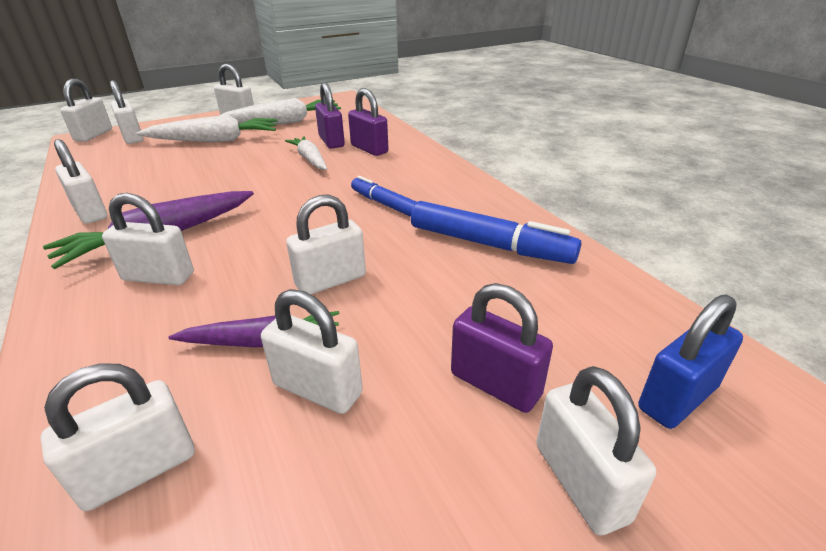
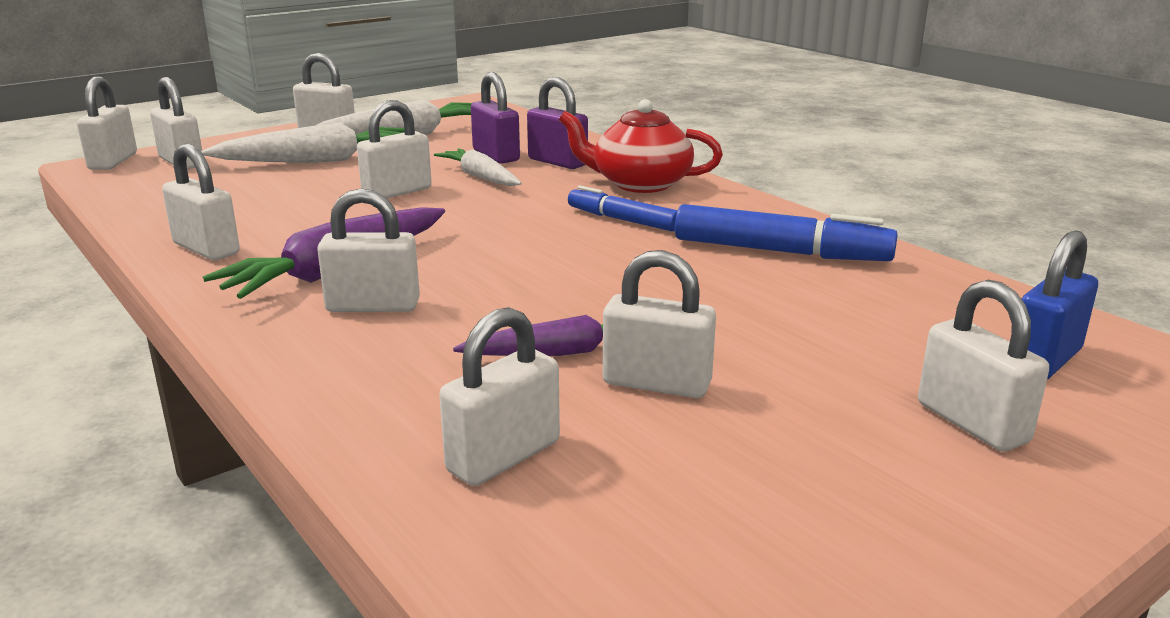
camera: 10 degrees left, 10 degrees down
(331, 280) = (604, 295): white padlock -> white padlock (397, 192)
(416, 171) = (639, 183): none -> red teapot
(495, 384) = (852, 365): purple padlock -> none

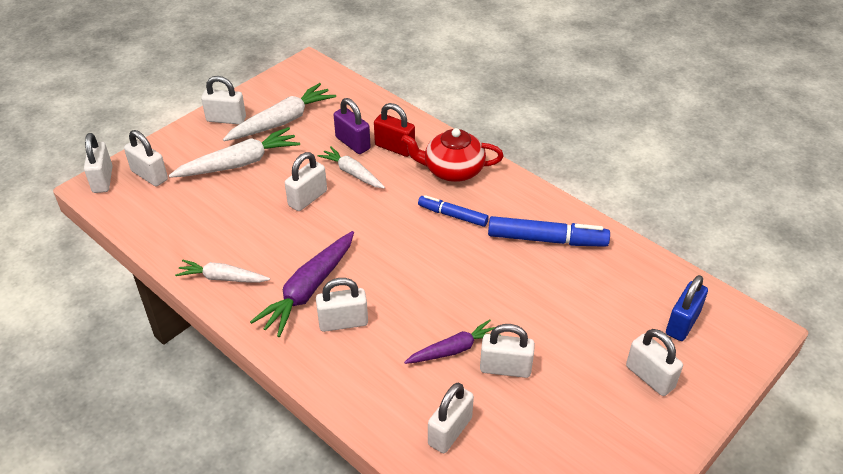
camera: 10 degrees left, 20 degrees up
(206, 249) = (222, 278): white padlock -> white carrot
(557, 162) = (394, 147): purple padlock -> red padlock

